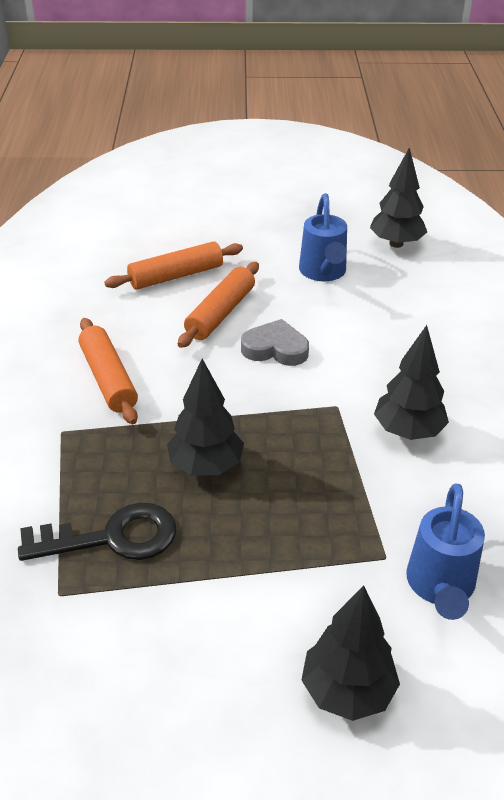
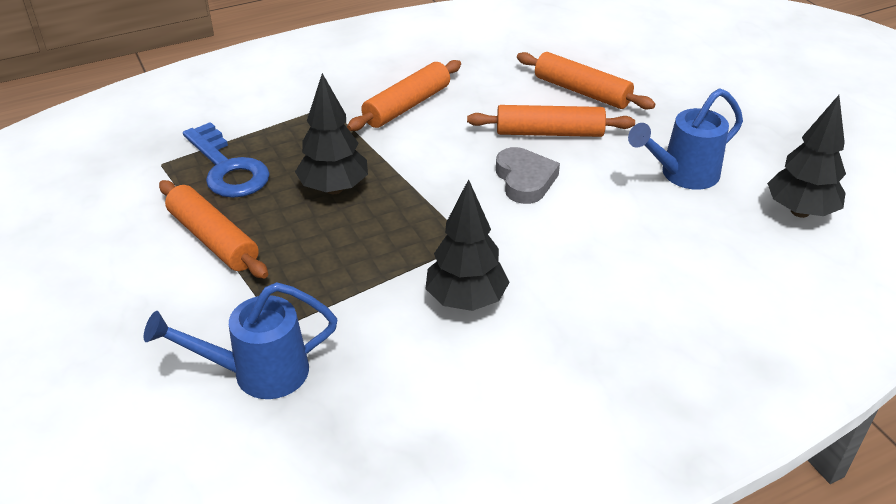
camera: 65 degrees right, 0 degrees up
(112, 537) = (227, 168): black key -> blue key
(228, 577) = (213, 239): none -> orange rolling pin
(347, 691) = (117, 340): black tree -> none

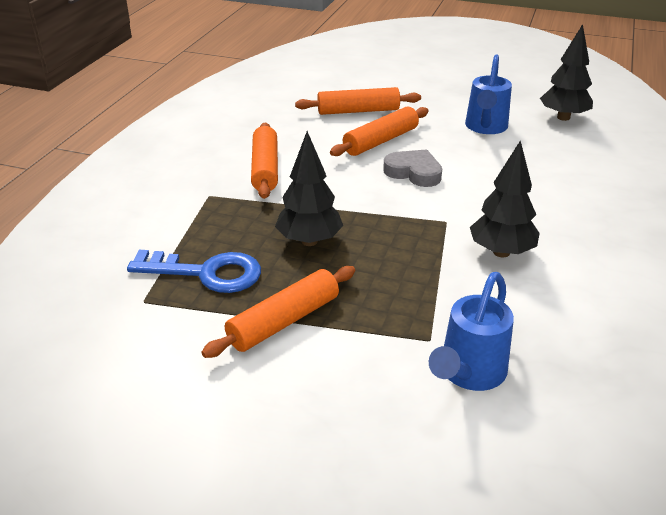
camera: 45 degrees left, 5 degrees down
(213, 239) = (284, 321): orange rolling pin -> orange rolling pin turned 45 degrees counterclockwise

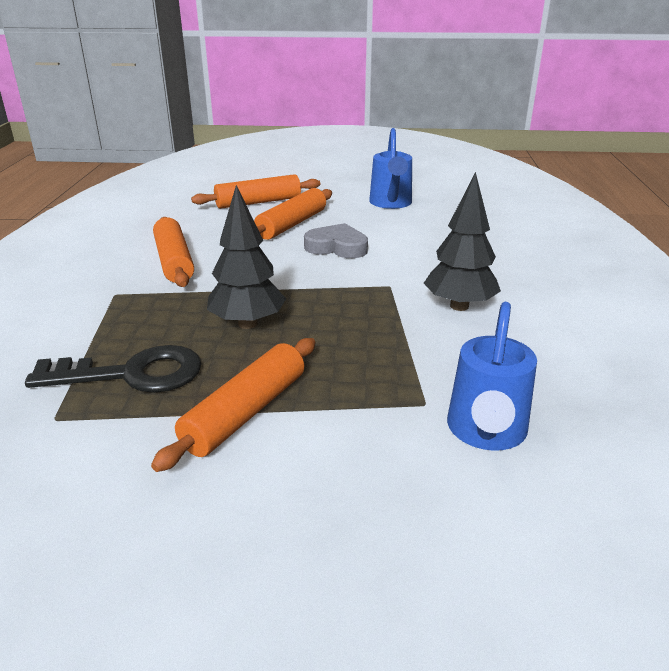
camera: 15 degrees left, 5 degrees down
(206, 273) = (132, 374): blue key -> black key
(563, 117) = (459, 189): black tree -> none

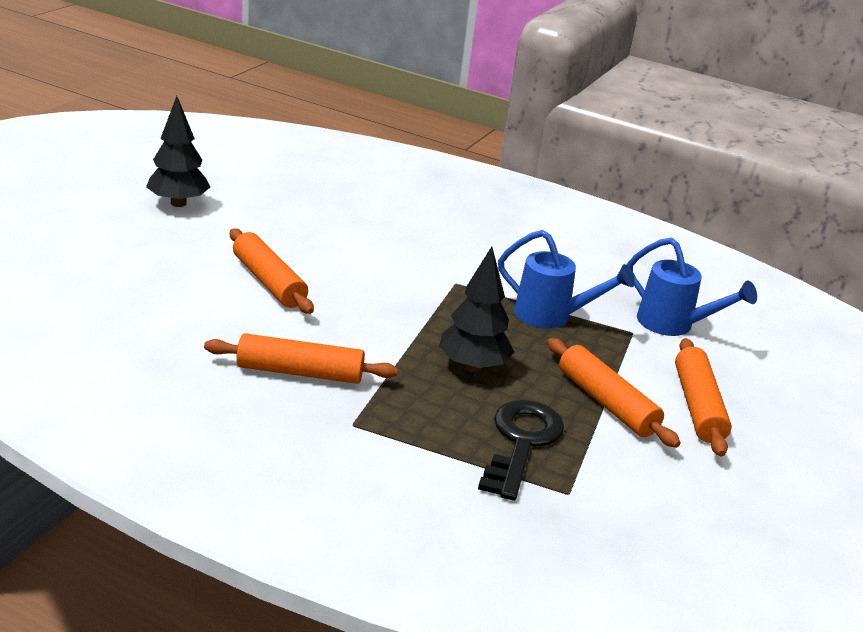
camera: 70 degrees left, 0 degrees up
(258, 202) = (176, 280): orange rolling pin -> orange rolling pin (697, 406)
(337, 247) = (352, 278): grey heart -> none
(391, 203) = (271, 216): blue watering can -> blue watering can (551, 316)
(459, 306) = (512, 269): black tree -> black tree (178, 203)

